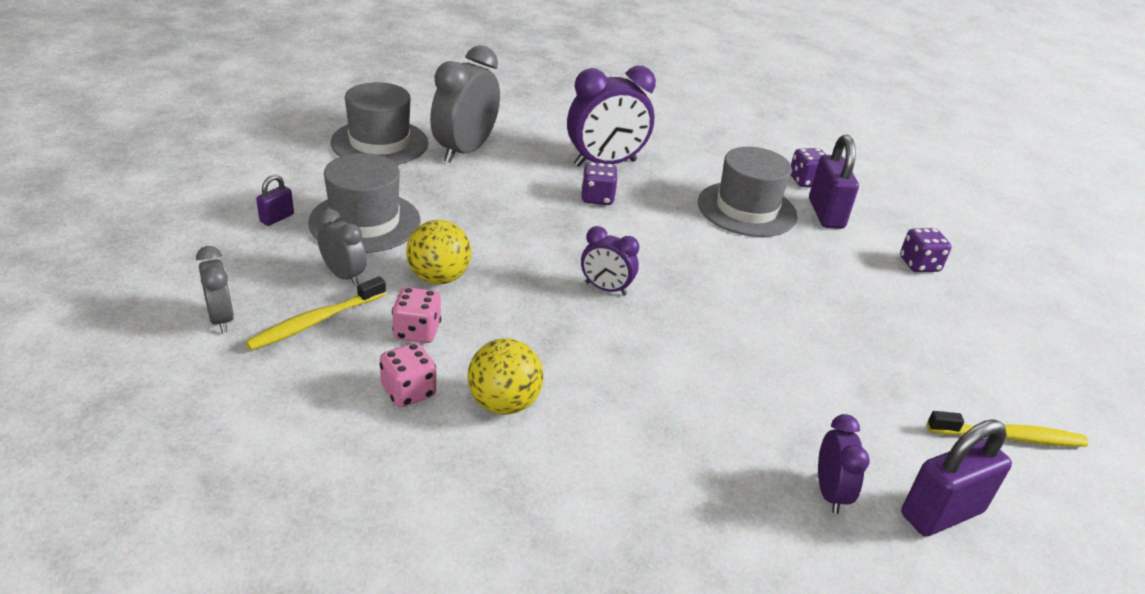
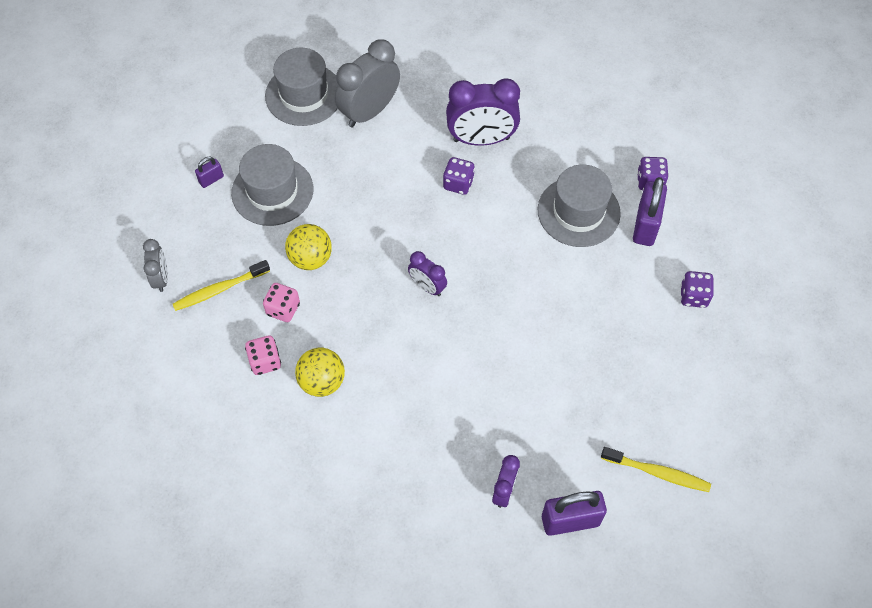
camera: 20 degrees right, 25 degrees up
(344, 275) = (246, 247): grey clock -> none

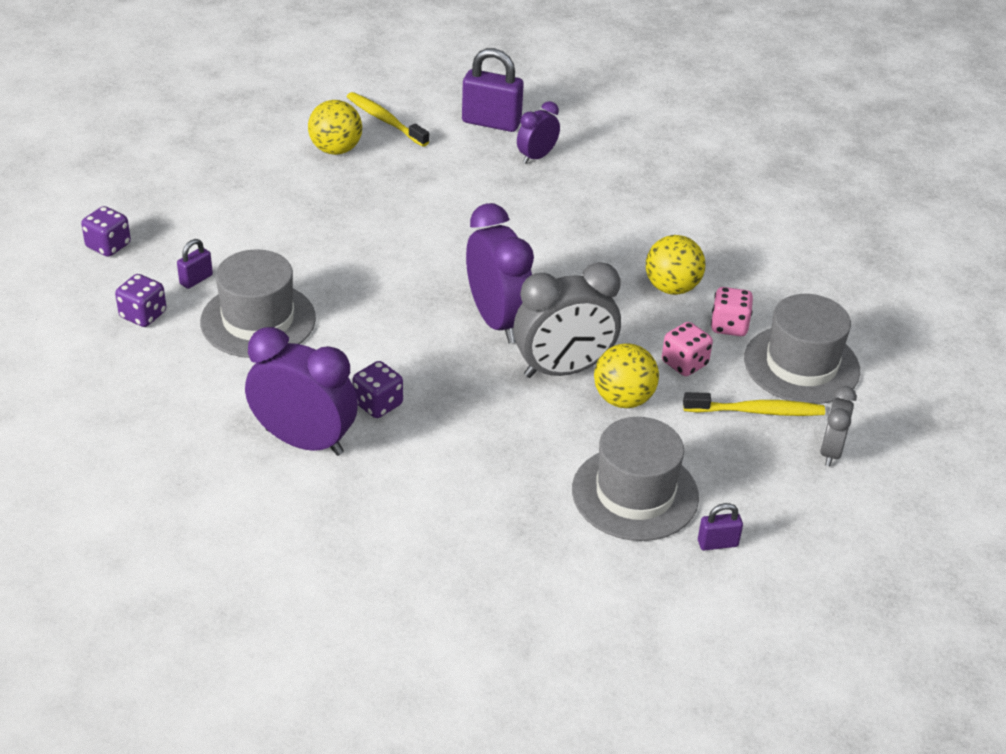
camera: 155 degrees left, 20 degrees down
(304, 94) = (516, 609): grey hat -> grey hat (801, 365)
(369, 111) = (432, 541): grey clock -> grey clock (563, 370)
(427, 287) = (497, 321): purple clock -> purple clock, size x1.84
(645, 225) = (196, 279): purple padlock -> purple padlock, size x0.51
(665, 411) = (336, 149): none -> yellow ball
(693, 296) = (215, 209): purple dice -> purple dice (108, 246)

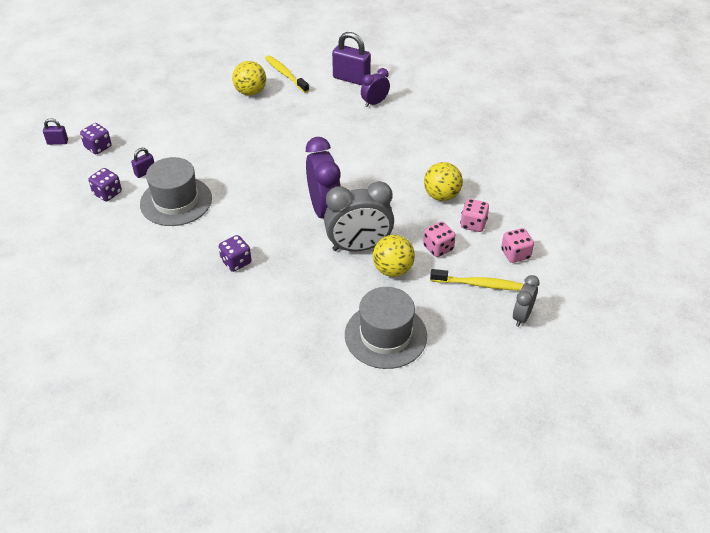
camera: 10 degrees right, 5 degrees up
(304, 441) = (184, 283): purple clock -> none
(717, 543) = (432, 374): purple padlock -> purple padlock (57, 142)
(801, 365) = (515, 254): grey hat -> pink dice

